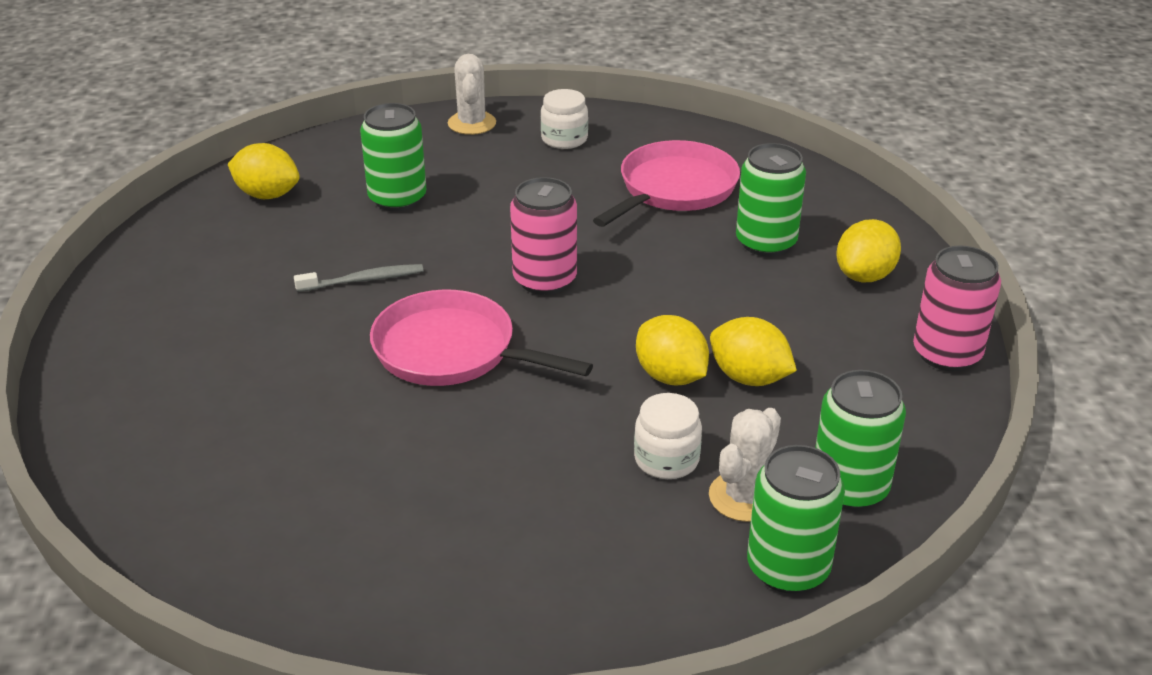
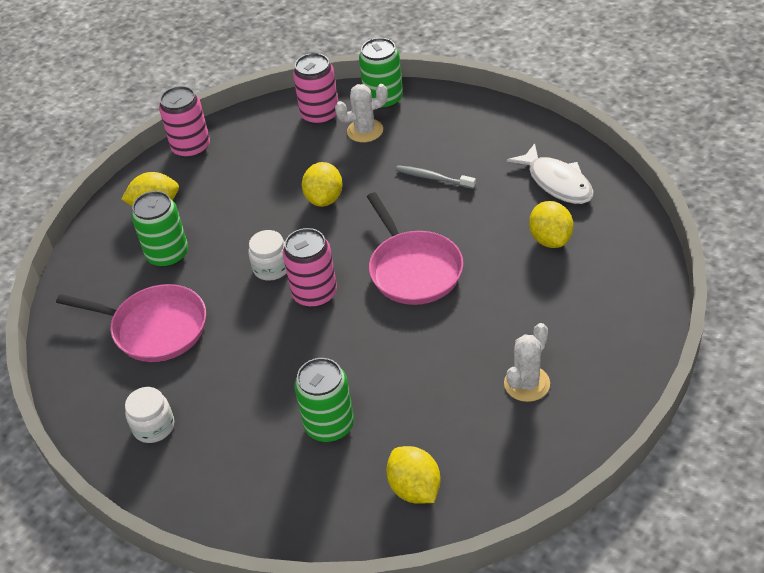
camera: 135 degrees left, 10 degrees up
(342, 560) = (557, 182): none -> white fish
(363, 280) = (417, 353): grey toothbrush -> grey toothbrush (433, 178)
(472, 123) = (192, 492): white cactus -> white cactus (527, 383)
(666, 459) = (376, 160): white jar -> white jar (271, 268)
(674, 189) = (154, 328): pink pan -> pink pan turned 150 degrees counterclockwise
(749, 378) = (291, 180): yellow lemon -> yellow lemon (550, 239)
(849, 488) = (320, 115): green can -> pink can

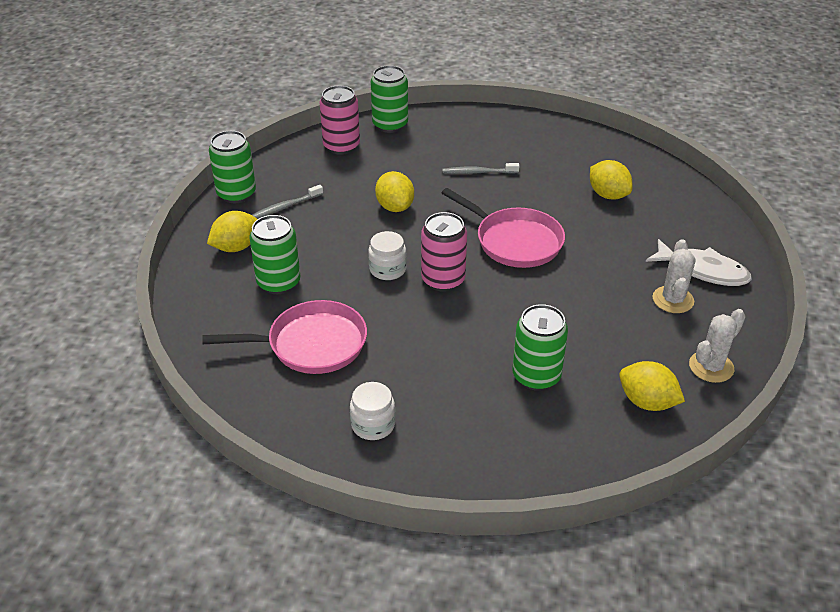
camera: 30 degrees left, 5 degrees down
(191, 148) = (236, 194): pink can -> green can
(224, 173) = (285, 207): none -> grey toothbrush
(365, 131) = (391, 150): white cactus -> white cactus (711, 367)
(557, 182) = (581, 155): white fish -> white fish (703, 270)

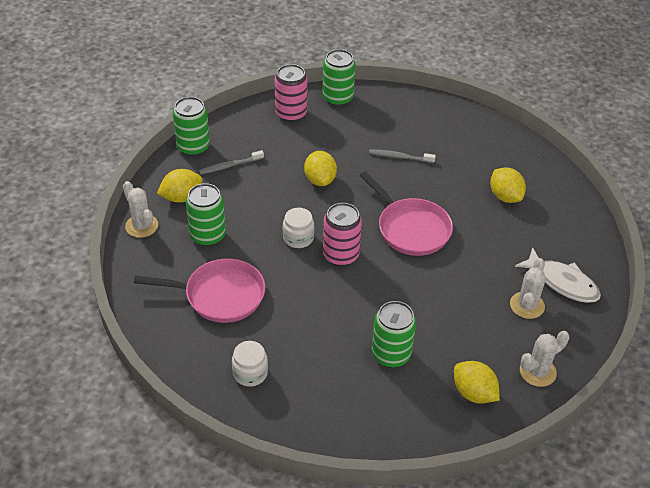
camera: 10 degrees right, 5 degrees up
(195, 284) = (141, 226): none -> white cactus

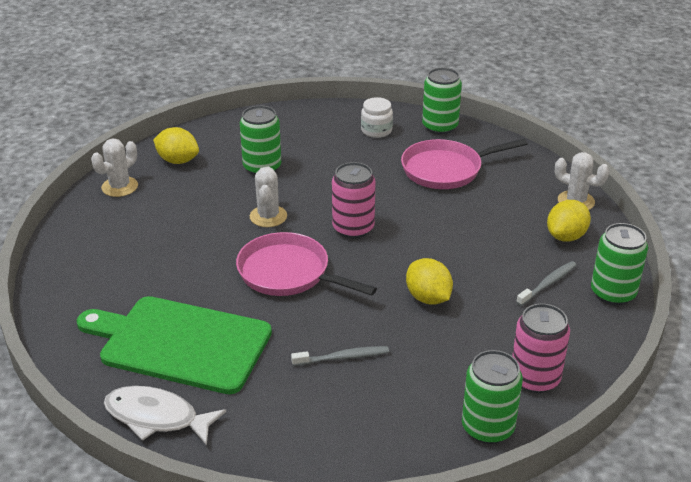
camera: 160 degrees right, 10 degrees down
(207, 235) = (503, 210): green can -> green can (440, 127)
(298, 238) = (408, 232): white jar -> none
(505, 196) = (180, 343): yellow lemon -> green cutting board
(527, 305) = (136, 234): white cactus -> white cactus (268, 216)
(562, 282) = (96, 264): white fish -> white fish (156, 417)

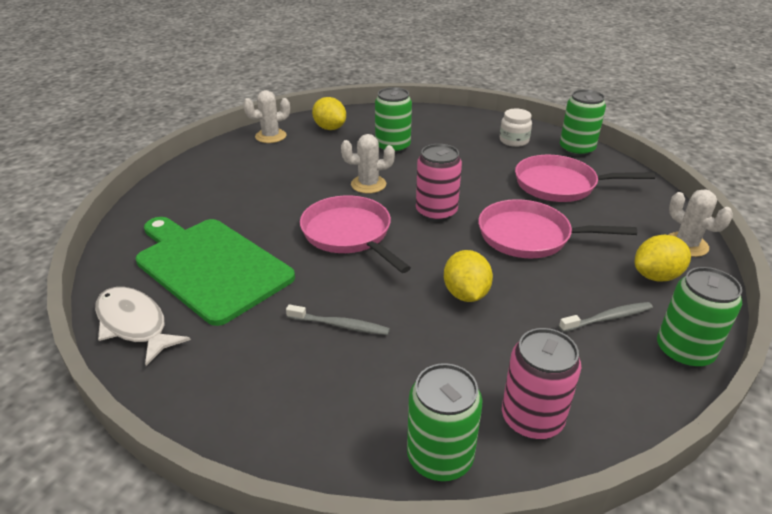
camera: 25 degrees right, 0 degrees up
(268, 216) = (368, 184): white cactus -> white cactus turned 60 degrees clockwise
(448, 229) = (529, 236): none -> pink pan

